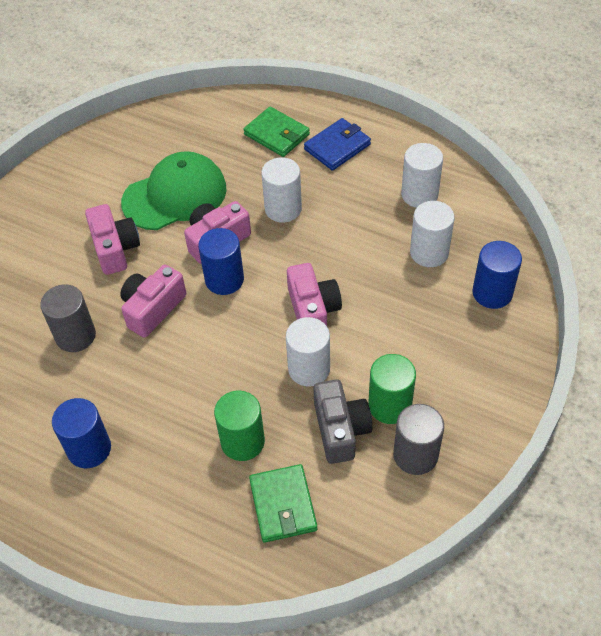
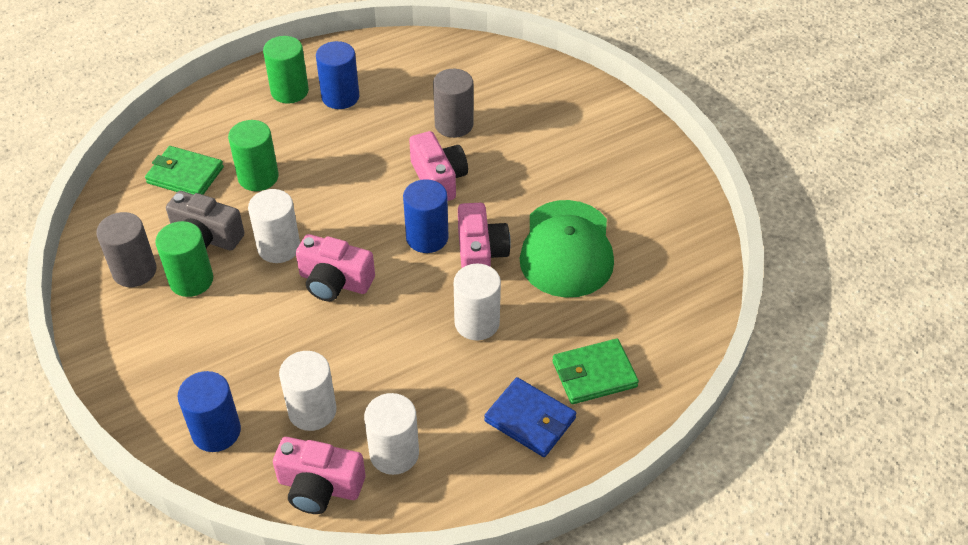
camera: 120 degrees right, 5 degrees down
(107, 500) = (289, 91): none -> green cylinder
(115, 248) = (531, 182): pink camera -> pink camera (319, 486)
(337, 147) = (530, 420): blue wallet -> blue wallet turned 45 degrees counterclockwise

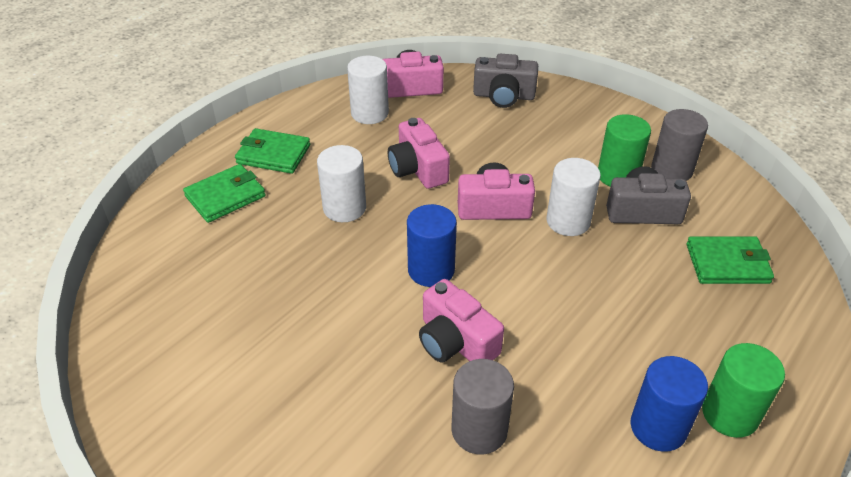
camera: 160 degrees right, 5 degrees down
(216, 431) = (504, 96): blue cylinder -> grey camera
(258, 177) = (653, 283): green cylinder -> none
(312, 411) = (445, 121): white cylinder -> none
(480, 254) = (368, 269): pink camera -> pink camera (418, 169)
(530, 420) = (273, 154): blue wallet -> green wallet
(567, 249) = (276, 299): green cap -> none

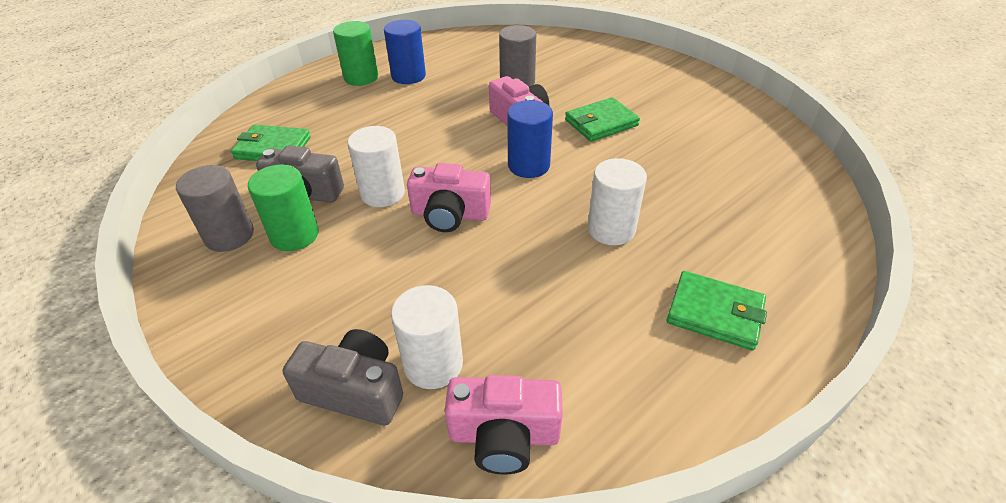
camera: 170 degrees left, 0 degrees up
(225, 196) = (754, 257): green wallet -> green wallet (601, 123)
(369, 113) = (580, 377): white cylinder -> white cylinder (433, 364)
(418, 169) = (522, 269): pink camera -> none

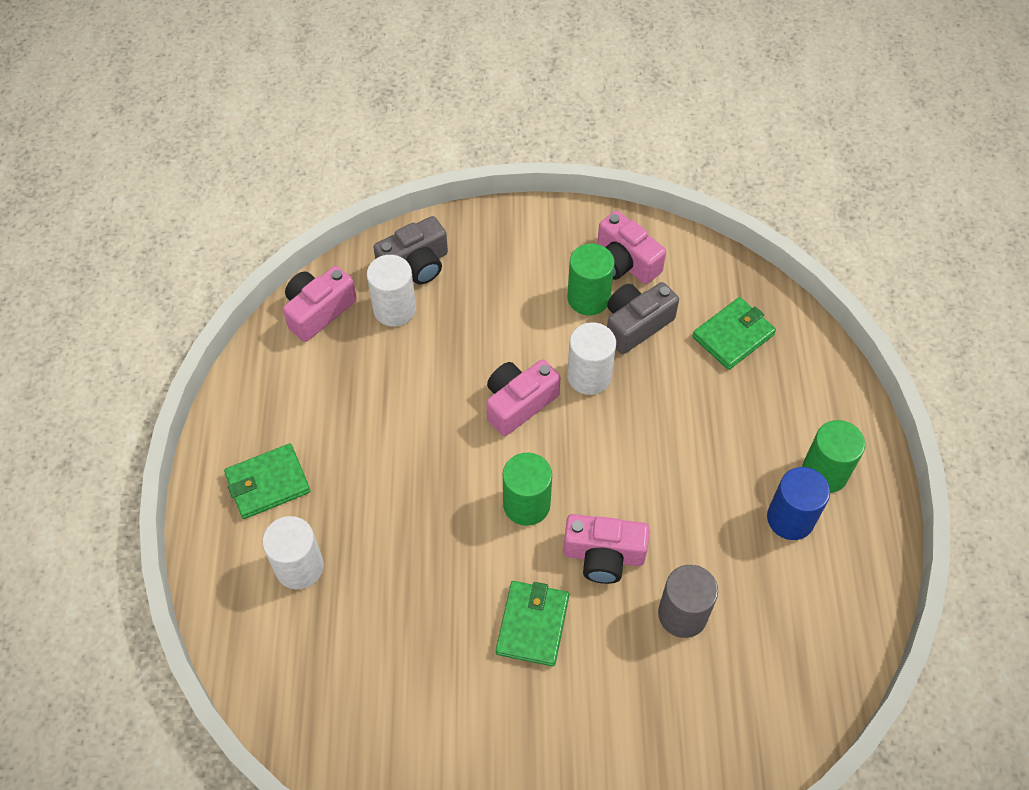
camera: 130 degrees right, 15 degrees up
(229, 235) = (625, 262): grey cylinder -> pink camera
(528, 165) = (526, 504): blue cylinder -> green cylinder
(611, 229) = (395, 495): white cylinder -> white cylinder (299, 567)

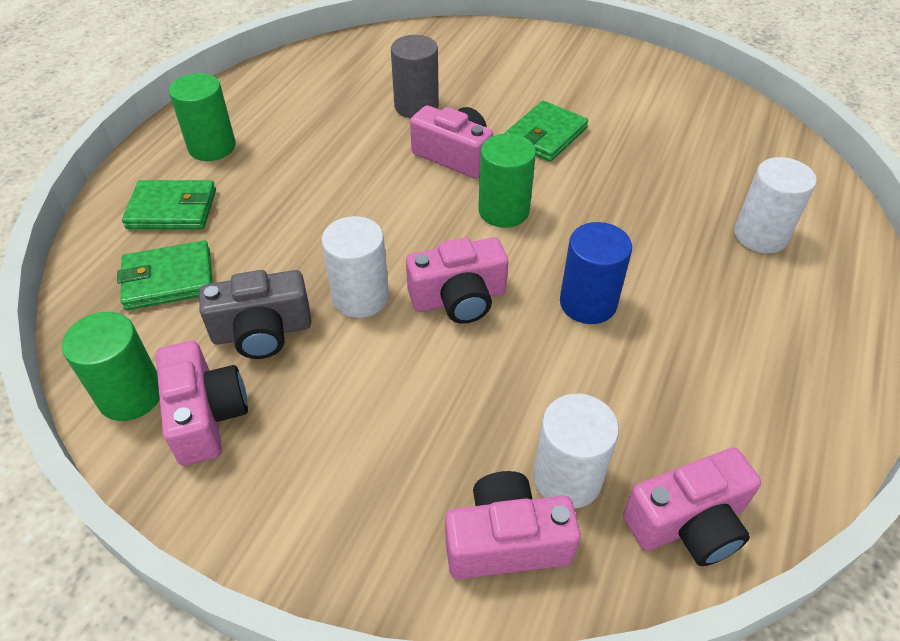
camera: 155 degrees left, 10 degrees down
(268, 483) = (790, 319): green wallet -> green wallet (172, 209)
(415, 265) = (506, 541): grey camera -> pink camera
(588, 298) = (292, 386): green cylinder -> green cylinder (131, 395)
(790, 518) = (274, 130): blue cylinder -> blue cylinder (588, 303)

